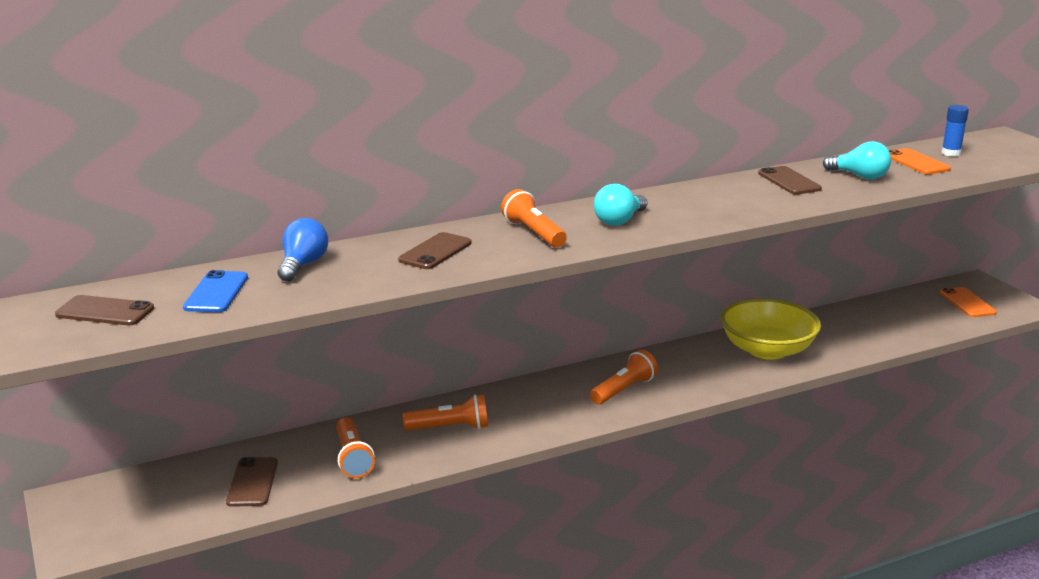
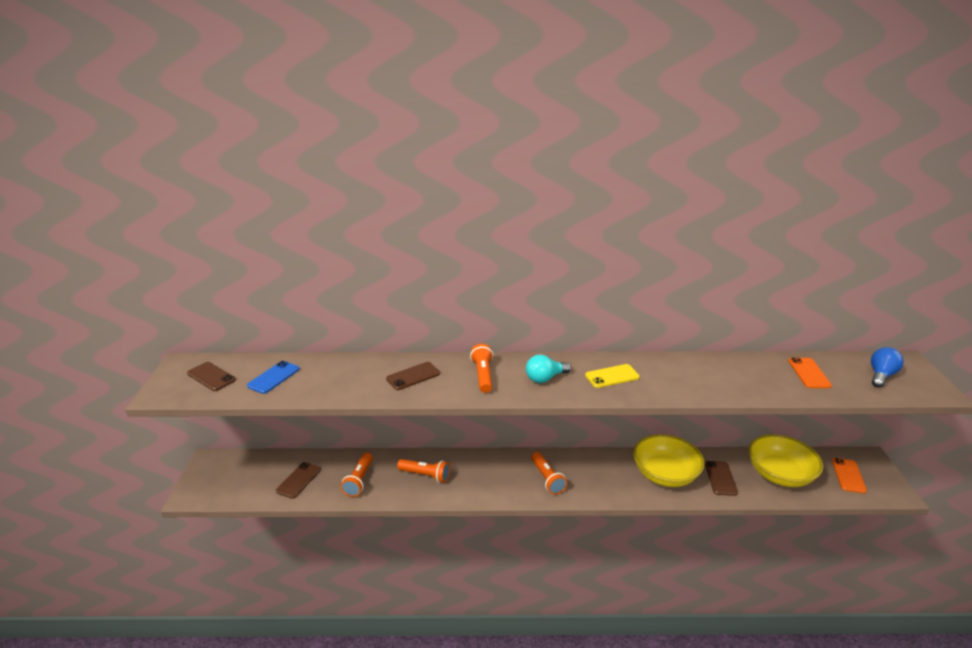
camera: 25 degrees right, 5 degrees up
(303, 265) = (334, 368): blue light bulb -> blue light bulb (881, 375)
(624, 390) = (547, 479): orange flashlight -> orange flashlight turned 90 degrees clockwise
(700, 204) = (612, 376): none -> yellow phone
(789, 181) = (693, 369): brown phone -> brown phone (720, 478)
(859, 176) = (751, 377): turquoise light bulb -> none
(895, 319) = (780, 474): none -> yellow bowl
(951, 153) = (845, 370): blue glue stick -> none

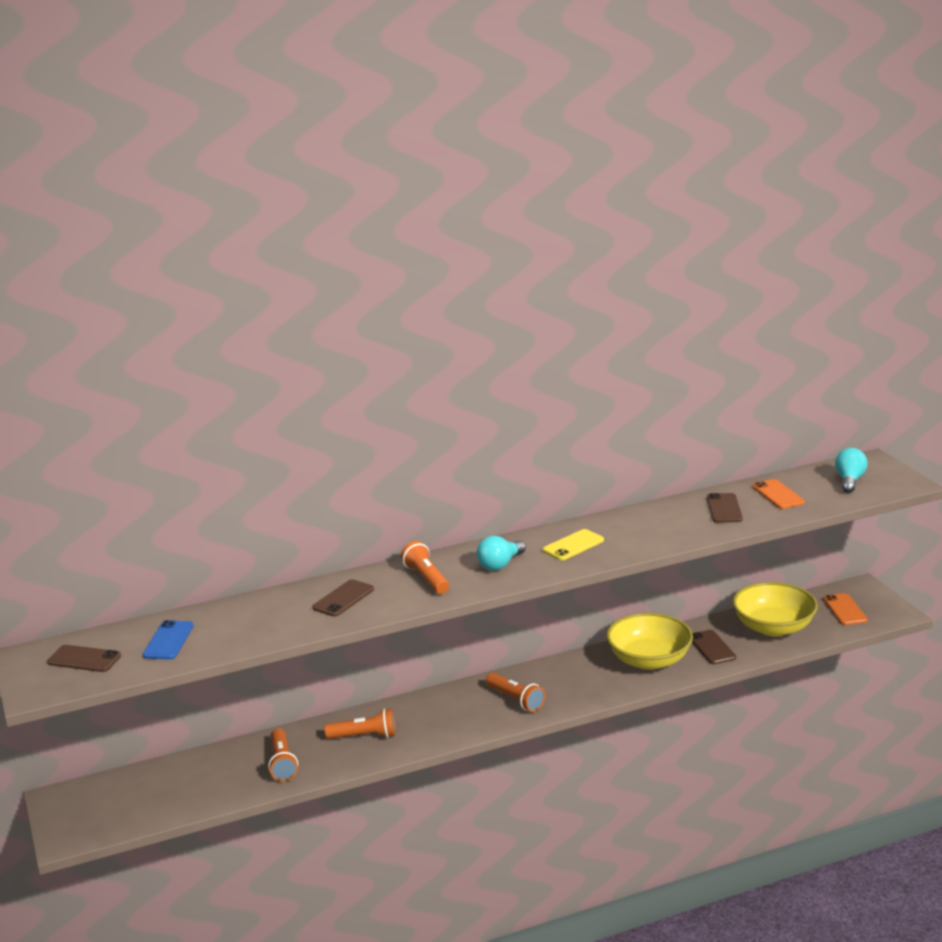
camera: 20 degrees left, 5 degrees down
(298, 480) = (201, 784): brown phone -> brown phone (724, 508)
(881, 375) = (849, 481): blue light bulb -> turquoise light bulb

